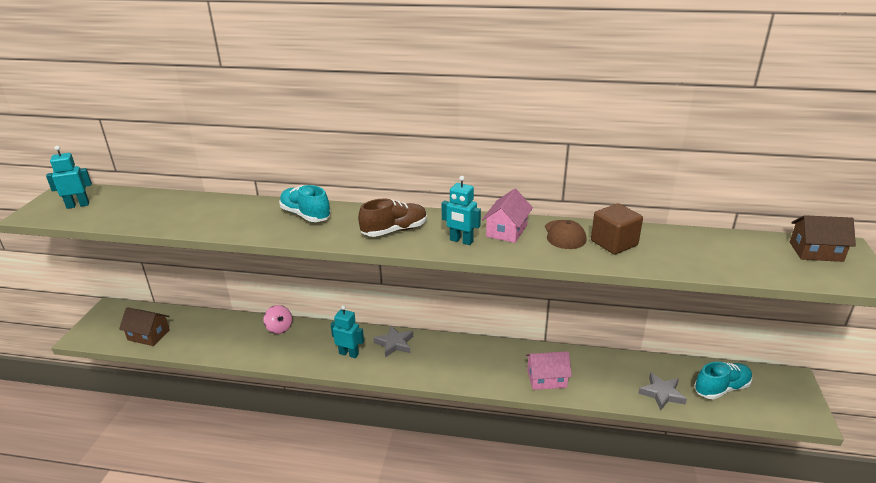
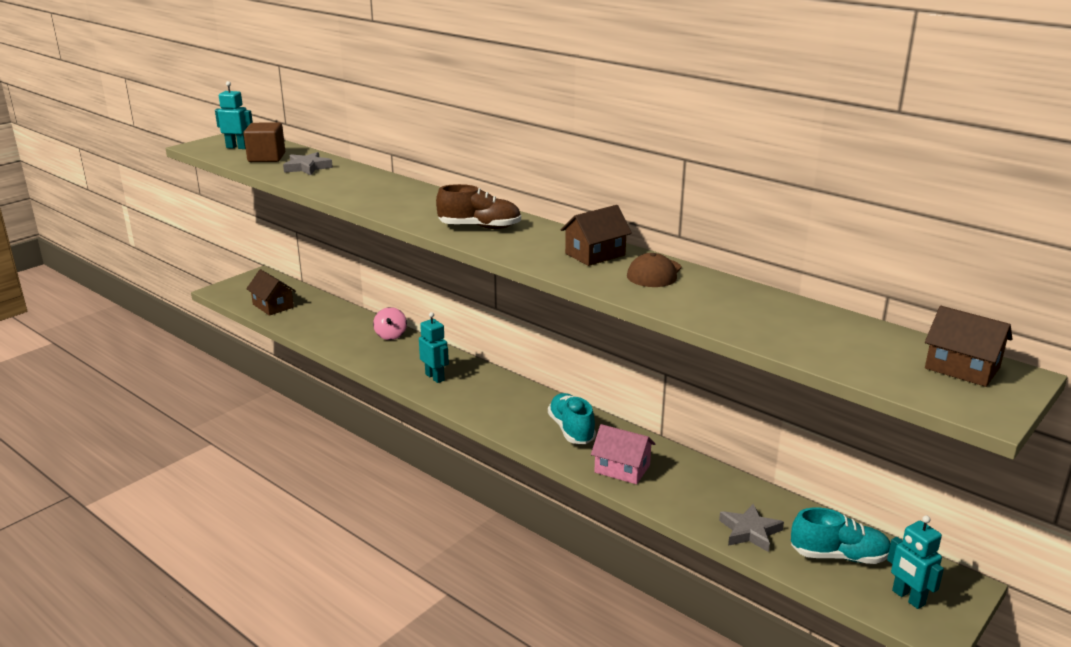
camera: 30 degrees right, 5 degrees down
(305, 215) = (413, 196): turquoise shoe -> turquoise shoe (571, 430)
(394, 344) = (489, 384): grey star -> grey star (307, 167)
(461, 241) = (534, 251): turquoise robot -> turquoise robot (908, 598)
(506, 230) = (595, 254): pink house -> brown house
(614, 243) = (701, 294): brown cube -> brown cube (266, 157)

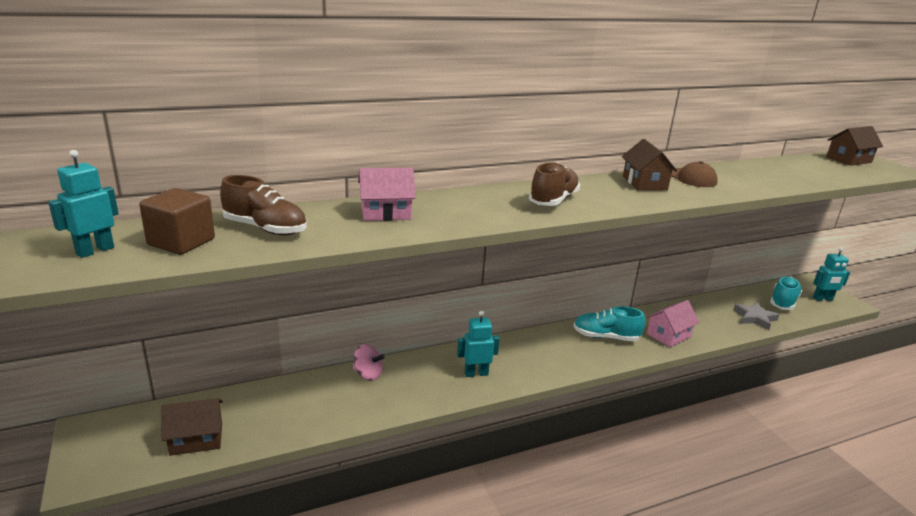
camera: 65 degrees left, 0 degrees up
(307, 167) = (265, 229): grey star -> brown shoe
(375, 186) = (386, 212): none -> pink house

